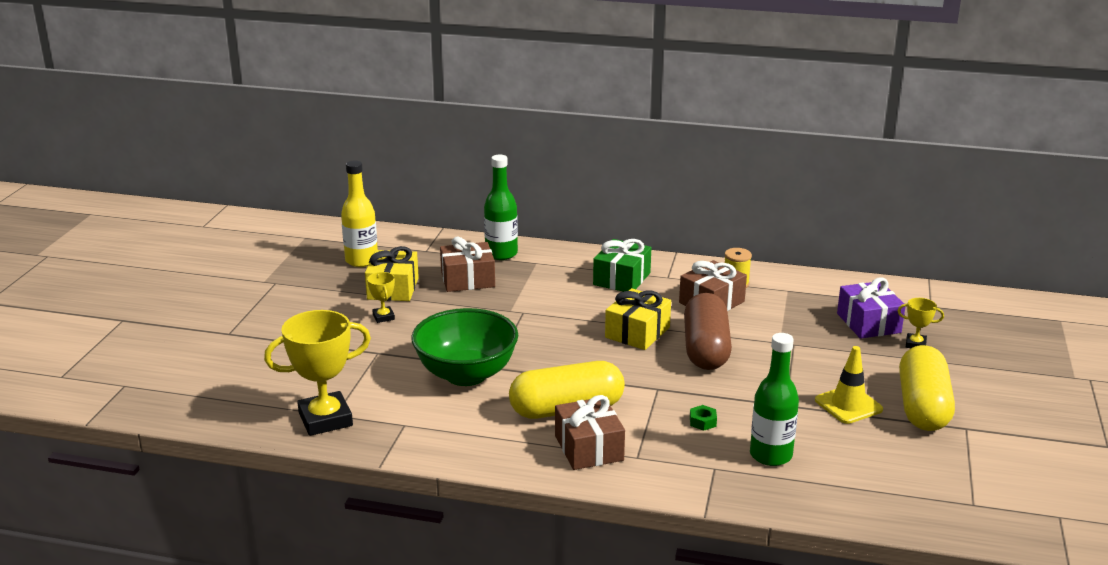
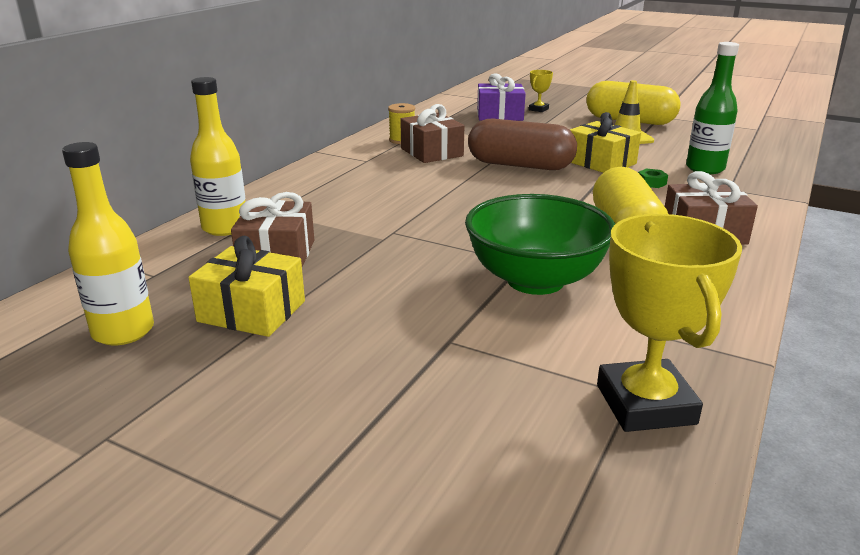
camera: 75 degrees left, 0 degrees up
(383, 317) = (339, 327): yellow trophy -> none
(501, 254) = (225, 228): green bottle -> yellow bottle
(621, 279) = (353, 178): green gift -> none
(637, 332) = (474, 185): yellow gift -> yellow gift (601, 162)

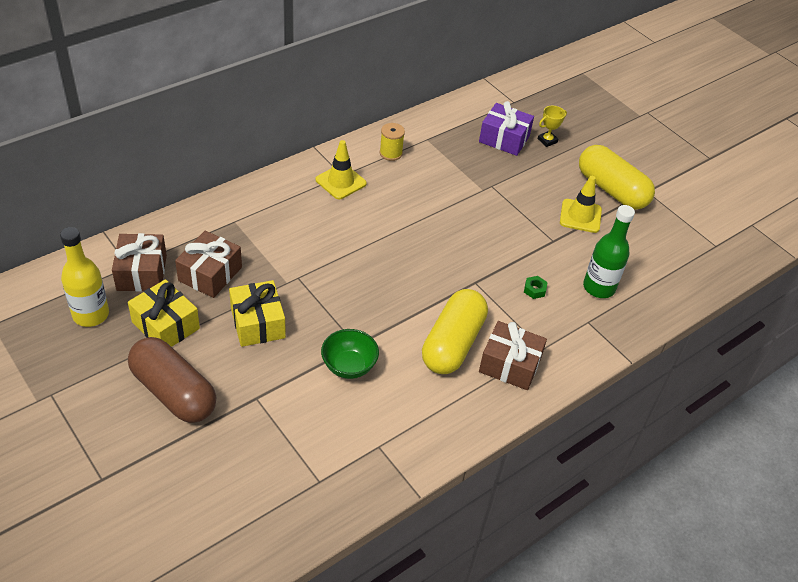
camera: 20 degrees right, 20 degrees up
(225, 228) = (195, 229): yellow bottle -> none
(369, 164) = (341, 182): none -> yellow traffic cone
(432, 152) = (400, 181): brown gift -> brown gift (142, 272)
(520, 165) = (454, 226): brown capsule -> brown capsule (174, 392)
(535, 280) = (349, 366): green bowl -> green bowl, size x0.57
(601, 162) = (522, 246): yellow gift -> yellow gift (257, 323)
(645, 404) = (320, 491): yellow trophy -> none

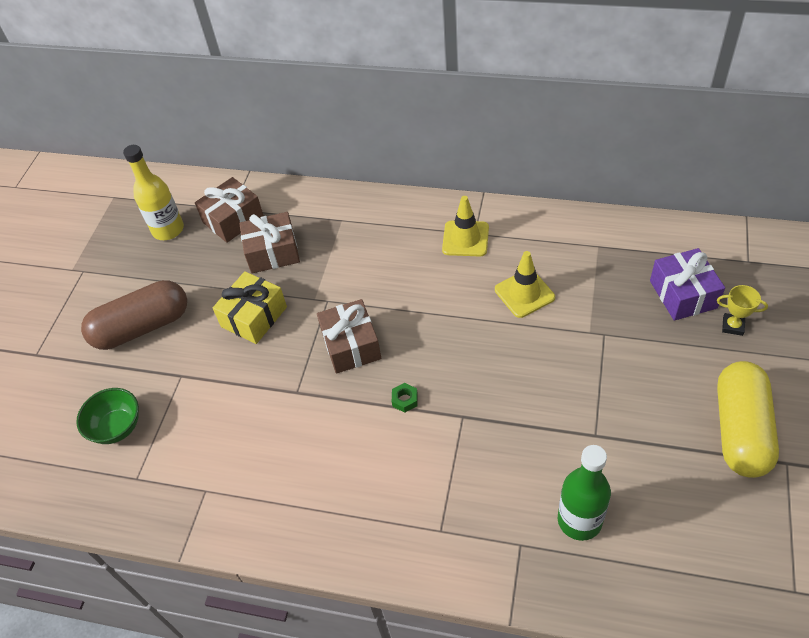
camera: 60 degrees right, 5 degrees up
(165, 325) = (198, 272): yellow gift -> none
(174, 392) = (142, 327): brown capsule -> brown capsule turned 60 degrees clockwise
(349, 366) = (268, 405): green bowl -> green bowl (117, 427)
(391, 153) = (544, 239): yellow spool -> none
(452, 343) = (369, 456): yellow capsule -> none
(510, 365) = (391, 518): brown gift -> brown gift (351, 345)
(534, 290) = (509, 468): green nut -> green nut (405, 400)
(580, 216) = (661, 432): yellow traffic cone -> yellow traffic cone (524, 293)

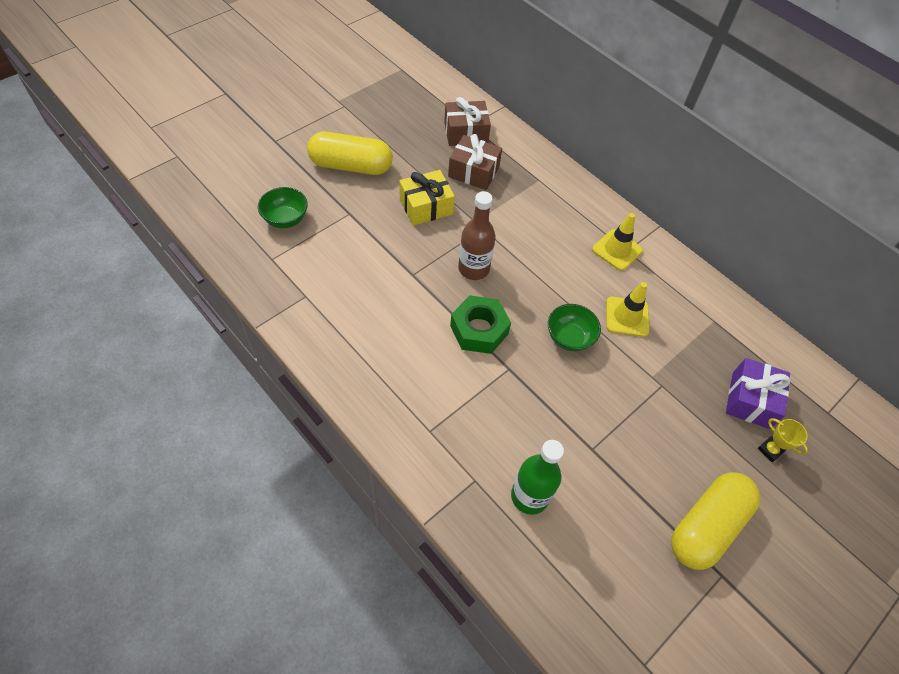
camera: 25 degrees right, 5 degrees up
(142, 327) = (351, 166): brown capsule -> yellow capsule
(168, 230) = (418, 113): yellow bottle -> none
(351, 345) = (473, 269): brown gift -> brown bottle
(405, 400) = (479, 330): green nut -> green nut, size x2.40
(491, 348) = (569, 338): none -> green bowl

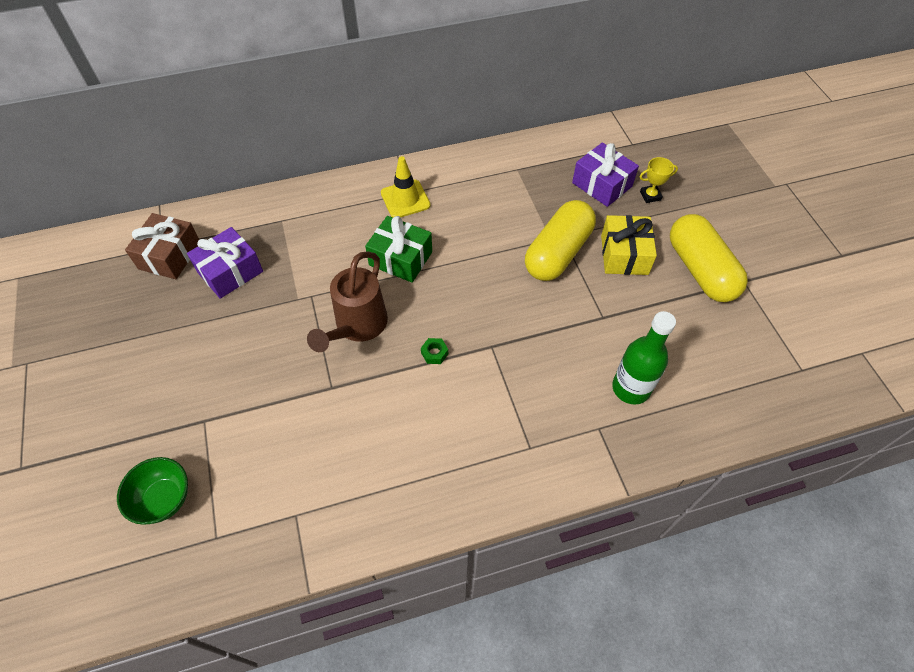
camera: 60 degrees left, 0 degrees up
(351, 166) = (132, 392): yellow capsule -> yellow capsule (558, 253)
(426, 206) = (247, 337): yellow gift -> yellow gift (624, 255)
(473, 172) = (230, 272): brown gift -> purple gift
(473, 269) = (358, 326): brown bottle -> brown watering can
(479, 330) = (434, 353): green nut -> green nut, size x0.42
(554, 271) = (400, 258): none -> green gift
(569, 338) = (482, 281): green bowl -> none
(627, 317) = (481, 227): yellow traffic cone -> none

